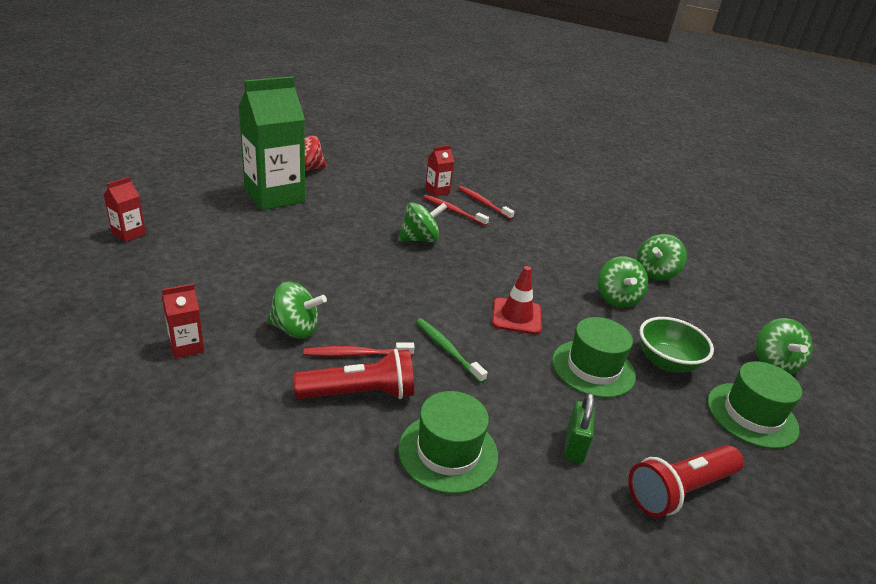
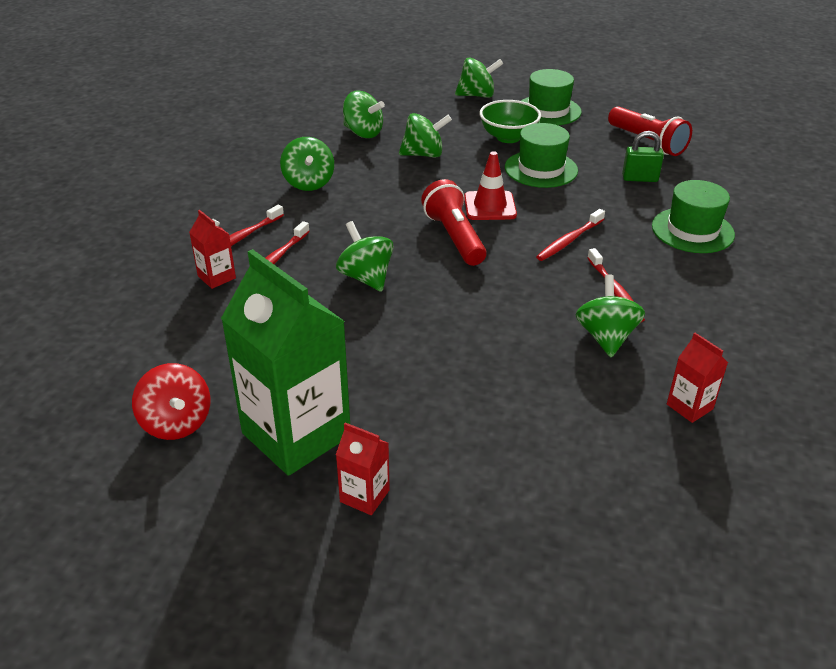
camera: 95 degrees left, 5 degrees up
(129, 234) = (497, 566): red carton -> red carton (364, 496)
(360, 393) = (665, 280): red flashlight -> red flashlight (454, 237)
(447, 349) = (569, 240): green toothbrush -> red toothbrush
(560, 236) = (309, 183): none -> green spinning top

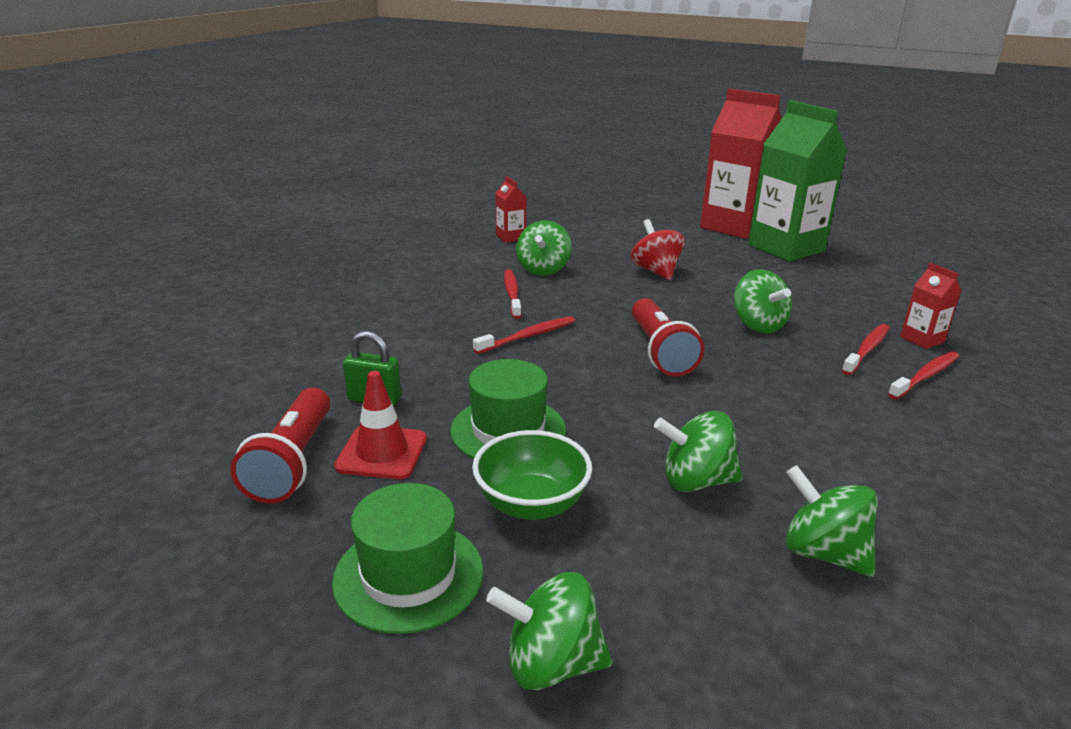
camera: 170 degrees left, 10 degrees down
(176, 423) = (875, 259): red spinning top -> red spinning top (656, 271)
(309, 183) = (879, 445): green spinning top -> none
(364, 496) = (733, 227): red carton -> red carton, size x2.29
(490, 206) = (607, 382): red traffic cone -> red traffic cone (382, 453)
(647, 142) = (292, 462): red flashlight -> red flashlight turned 150 degrees counterclockwise
(692, 230) = (380, 332): green hat -> none

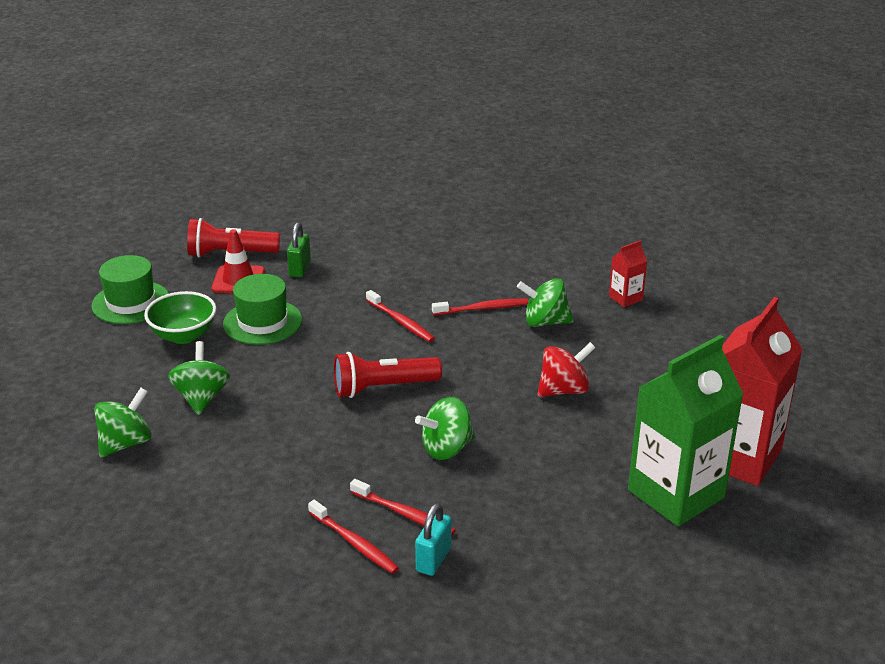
camera: 85 degrees right, 5 degrees up
(551, 664) = (64, 348): green spinning top -> none
(922, 339) = (433, 559): red carton -> turquoise padlock

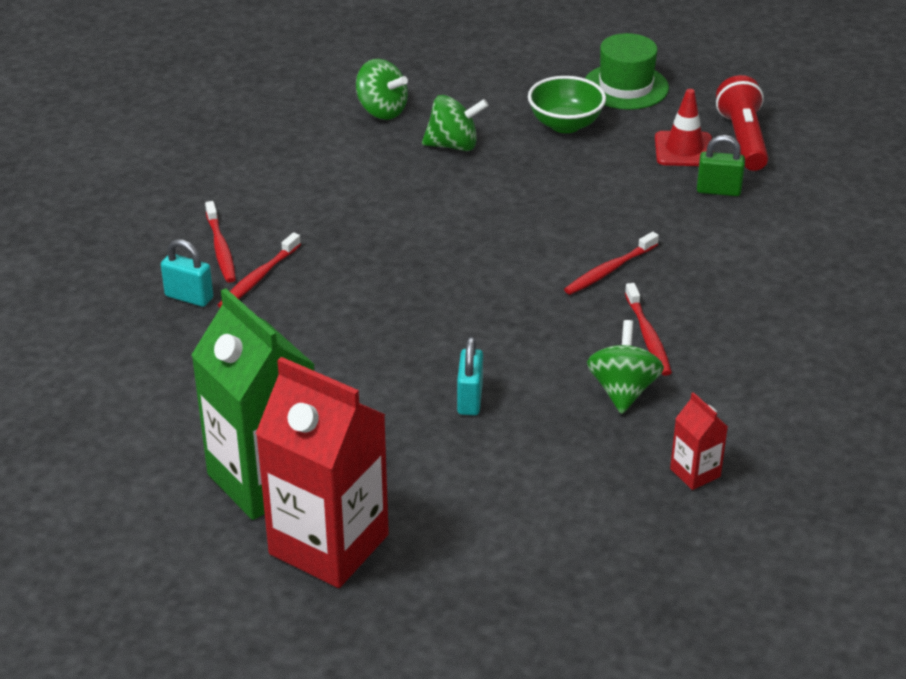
camera: 90 degrees right, 5 degrees up
(262, 322) = (597, 172): green hat -> none
(354, 543) = (221, 249): red toothbrush -> red toothbrush turned 60 degrees counterclockwise
(382, 388) = (472, 259): red flashlight -> none
(446, 448) = (360, 306): green spinning top -> none
(564, 390) = (470, 399): red spinning top -> turquoise padlock

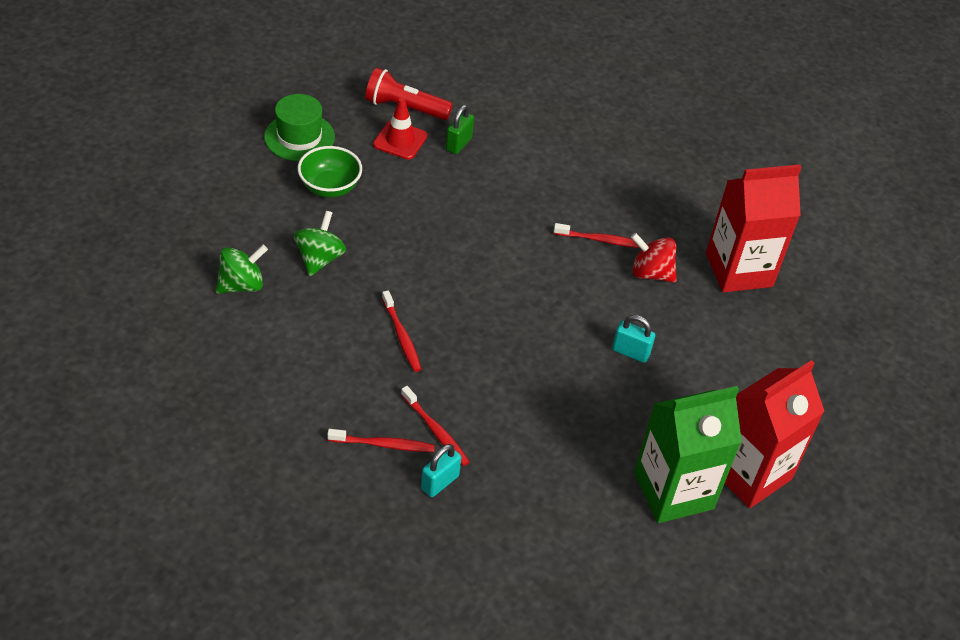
camera: 75 degrees left, 10 degrees up
(609, 270) = (522, 231): red toothbrush -> red toothbrush (401, 336)
(623, 390) = (650, 273): green spinning top -> red spinning top
(695, 473) = (738, 270): red carton -> red carton, size x2.29

